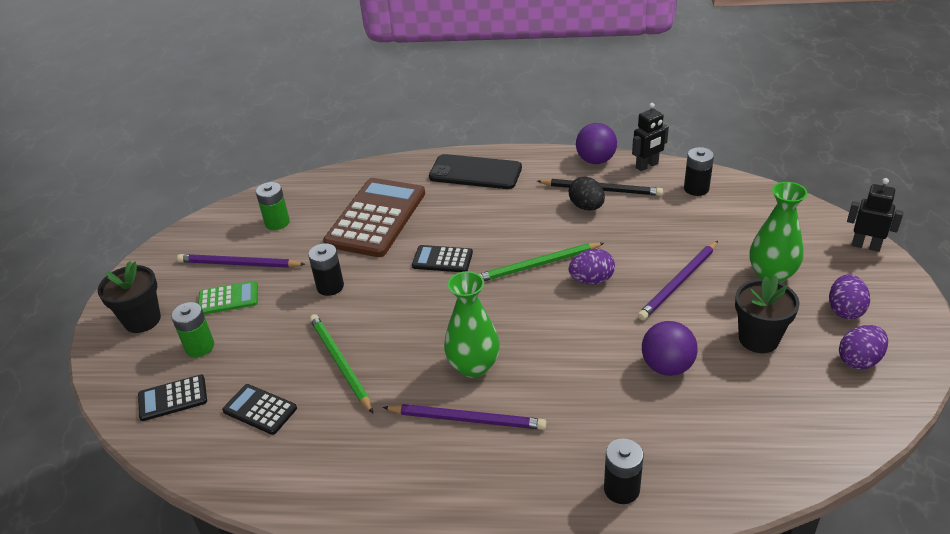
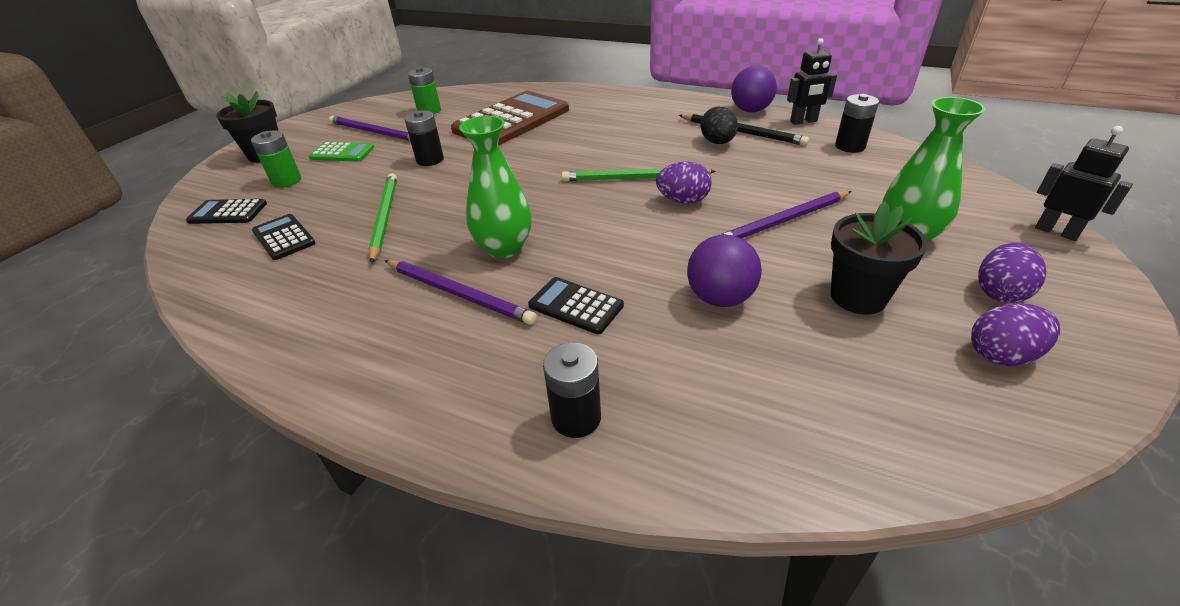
camera: 20 degrees right, 0 degrees up
(442, 259) = (545, 158): black calculator -> black calculator (576, 306)
(475, 172) = (626, 103): black phone -> none

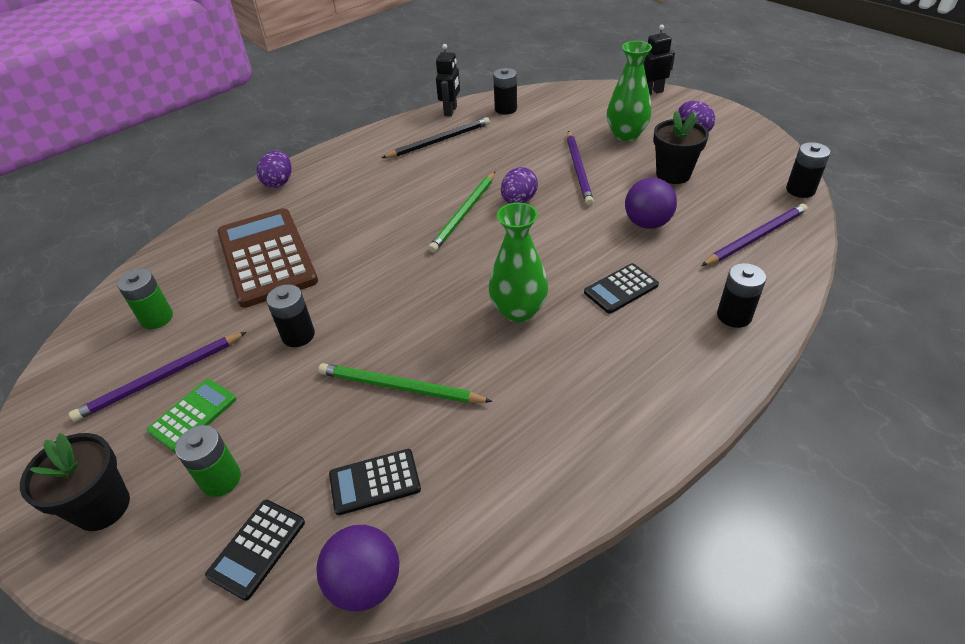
camera: 65 degrees left, 5 degrees up
(459, 294) = (569, 350): purple pencil -> purple pencil (756, 237)
(717, 142) = (444, 157): black egg -> none
(750, 110) = (406, 124): purple ball -> purple ball (365, 583)
(978, 454) = (800, 190): none -> black battery
(1001, 355) = (739, 153): purple egg -> purple egg (279, 182)

